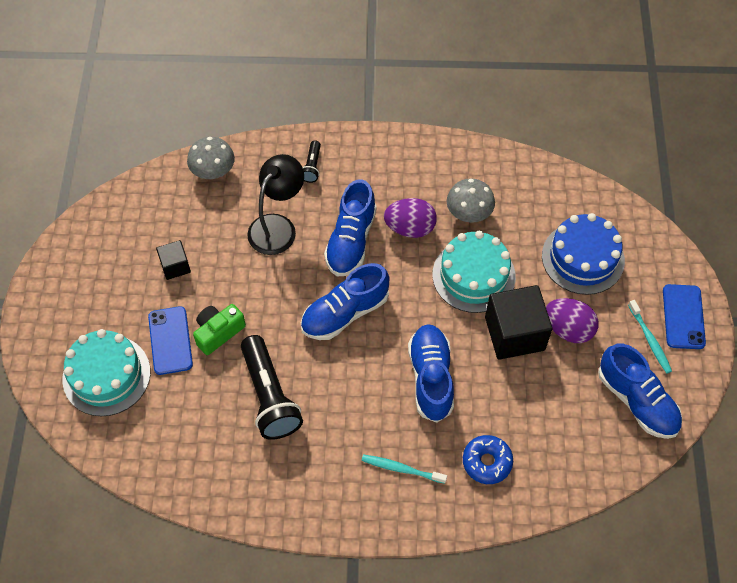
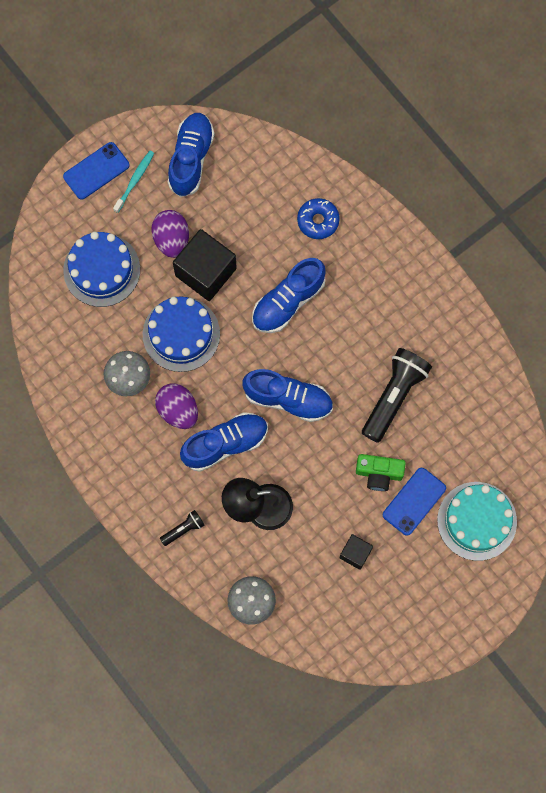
camera: 130 degrees left, 15 degrees up
(401, 469) = (369, 270): turquoise toothbrush -> none
(473, 275) = (181, 334): turquoise cake -> blue cake

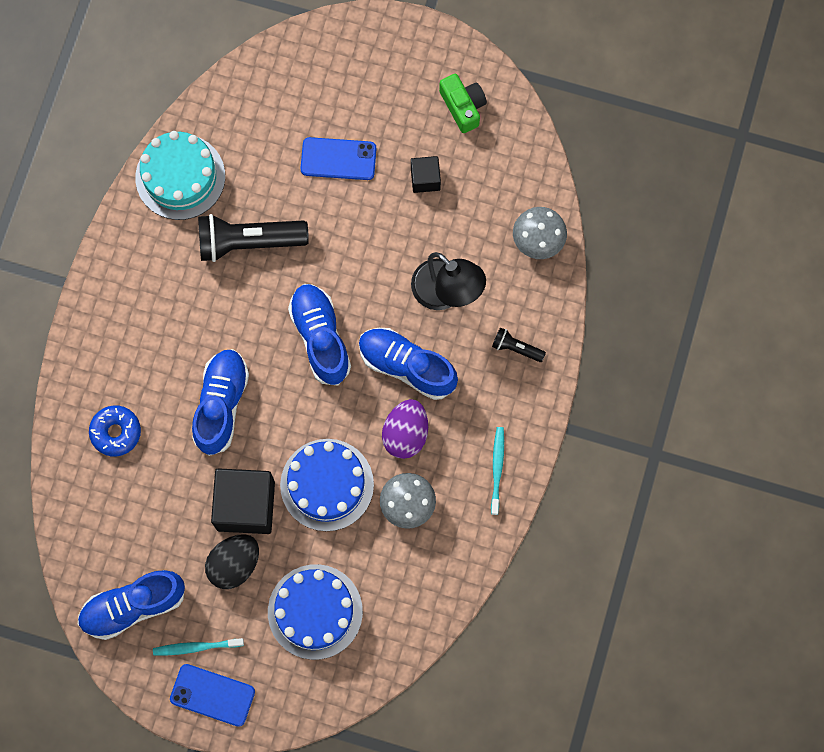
camera: 125 degrees left, 0 degrees up
(108, 455) = (497, 469): none -> turquoise toothbrush
(171, 239) = (234, 564): purple egg -> black egg
(288, 301) = (221, 404): blue shoe -> blue shoe turned 90 degrees counterclockwise
(379, 473) = (334, 207): green camera -> green camera (463, 106)
(477, 521) = (317, 93): turquoise cake -> turquoise cake (180, 177)

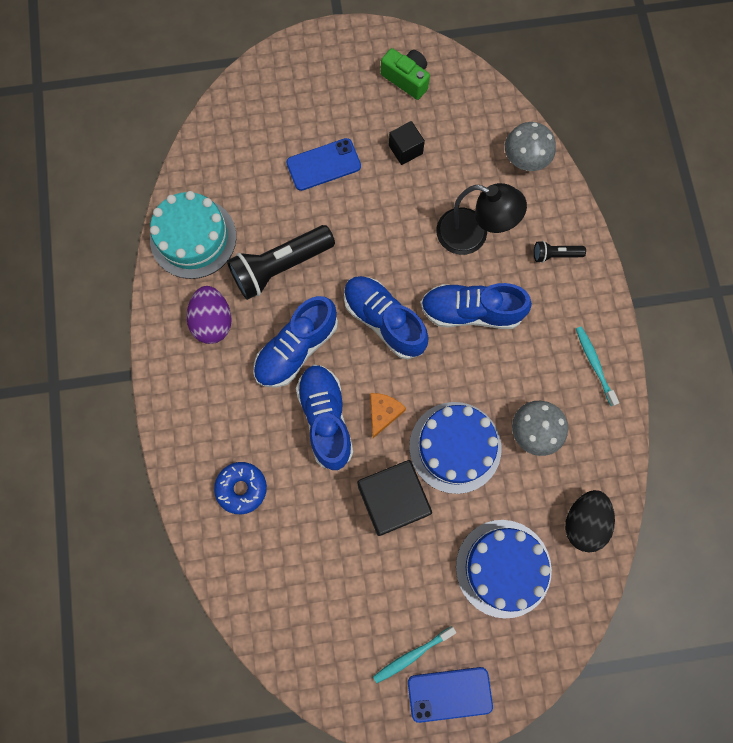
camera: 25 degrees left, 0 degrees up
(133, 606) = (335, 644): blue shoe -> blue shoe (296, 349)
(234, 564) = (408, 559): black egg -> black egg (583, 522)
(277, 423) = (383, 413): none -> orange cheese
(405, 434) = (500, 370): purple egg -> purple egg (213, 322)

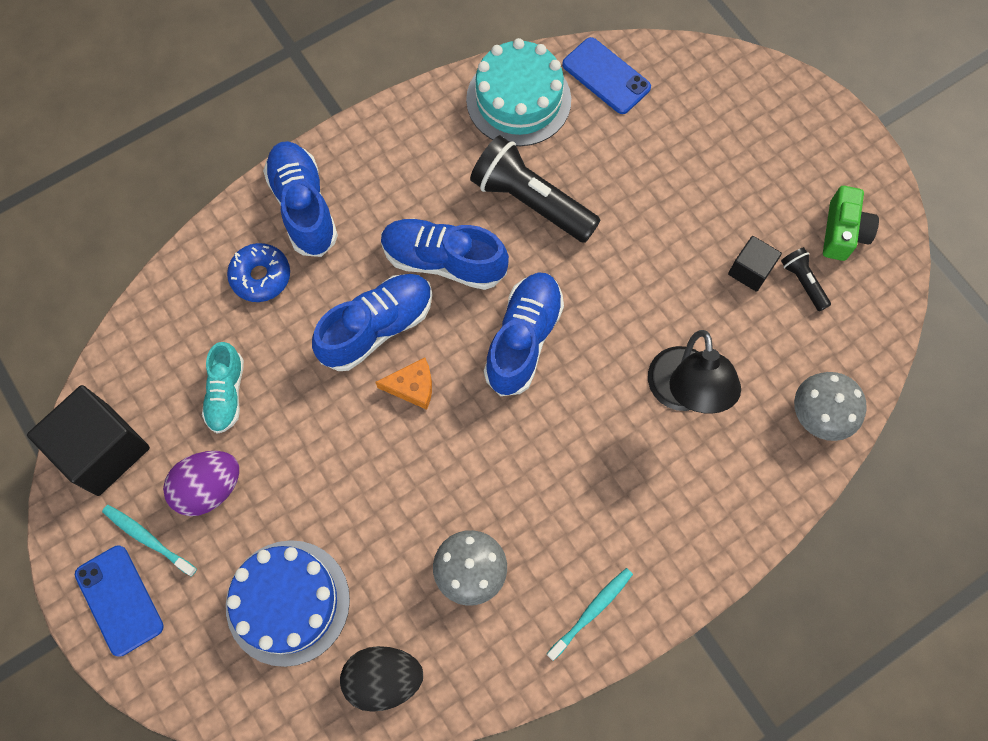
camera: 65 degrees right, 5 degrees down
(213, 322) = (433, 163): purple egg -> purple egg (209, 488)
(323, 165) = (679, 191): blue phone -> blue phone (606, 76)
(325, 552) = (226, 394): none -> turquoise shoe
(392, 500) = (315, 441): black cube -> black cube (103, 449)
(455, 447) = (408, 485): blue cake -> none
(471, 311) = (584, 433): blue shoe -> blue shoe (303, 206)
(555, 255) = (711, 504): black flashlight -> black flashlight (803, 282)

